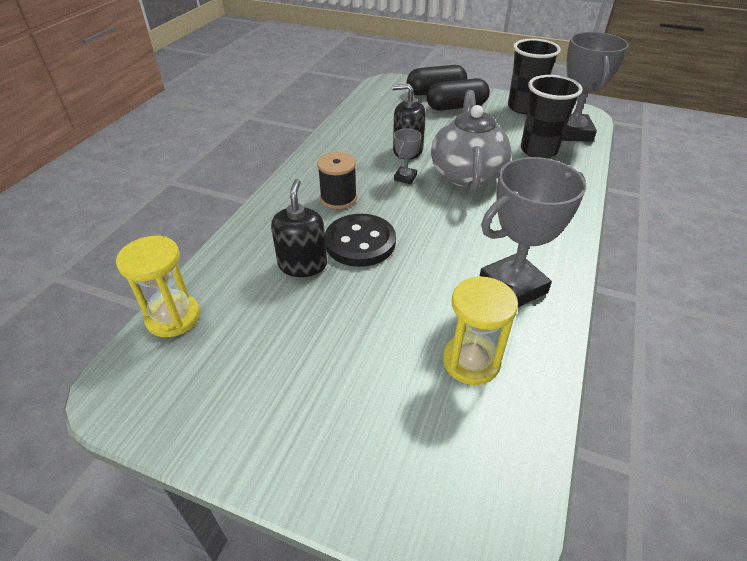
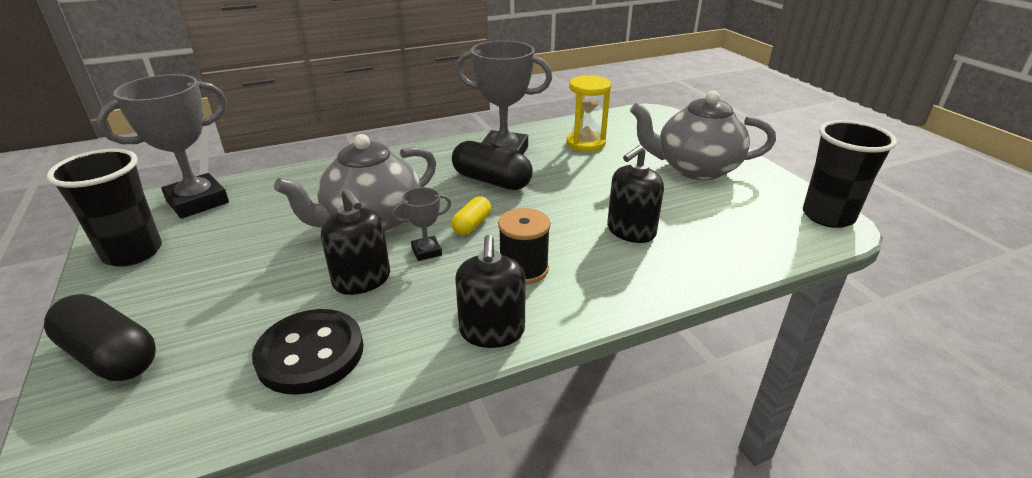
camera: 135 degrees left, 10 degrees down
(173, 317) = (777, 248): yellow hourglass -> none
(312, 165) = (492, 331): none -> black soap dispenser
(313, 398) = (695, 169): none -> grey teapot
(360, 242) = (561, 222): black button -> black button (310, 353)
(411, 206) = (472, 225): none -> yellow capsule
(456, 107) = (171, 306): black capsule -> black capsule (491, 181)
(538, 150) = (268, 205): black cup -> black cup (828, 216)

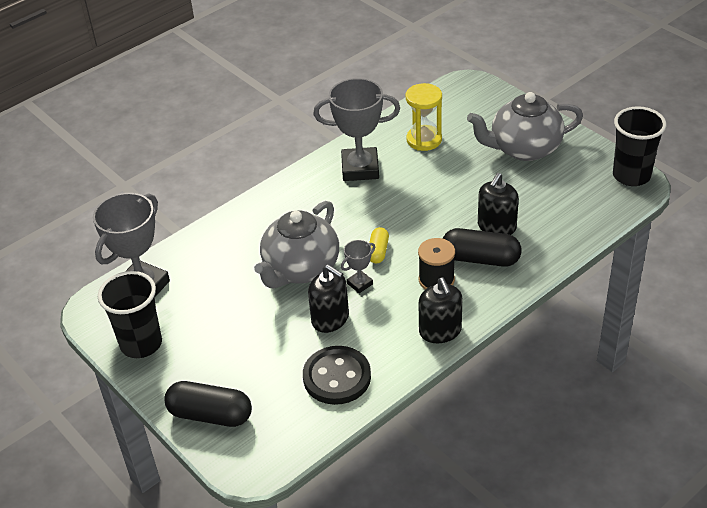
camera: 15 degrees left, 10 degrees up
(491, 181) = (368, 203): black capsule -> black capsule (480, 259)

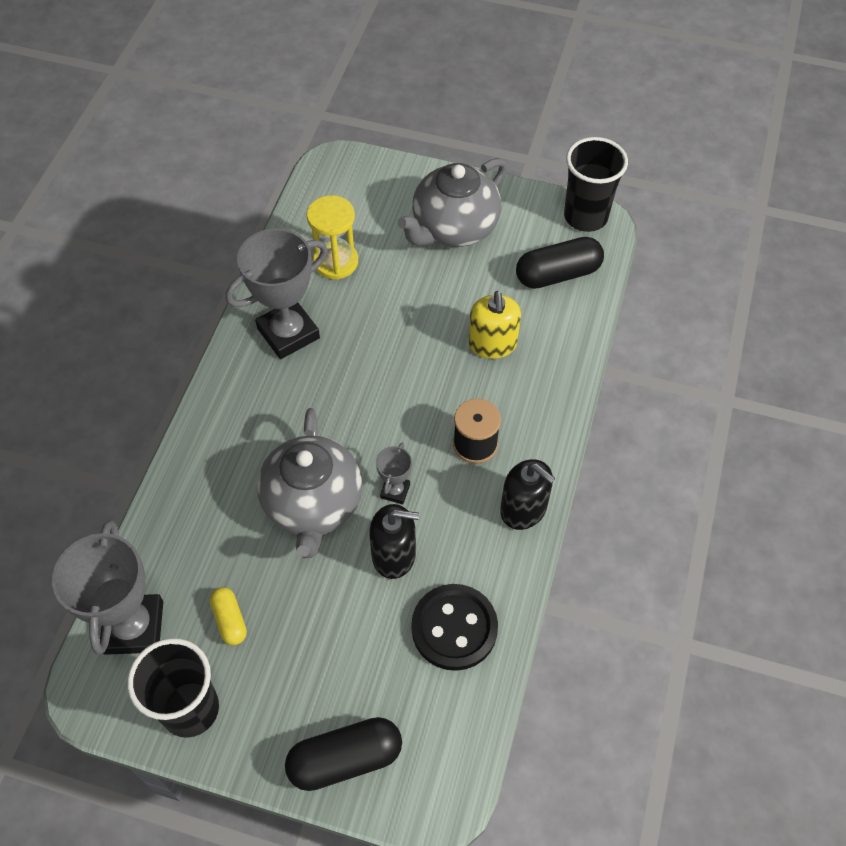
camera: 35 degrees left, 15 degrees up
(378, 251) = (386, 437): yellow capsule -> yellow capsule (230, 620)
(480, 259) = (503, 394): black capsule -> black capsule (557, 274)
(496, 226) = (492, 344): black soap dispenser -> yellow soap dispenser

